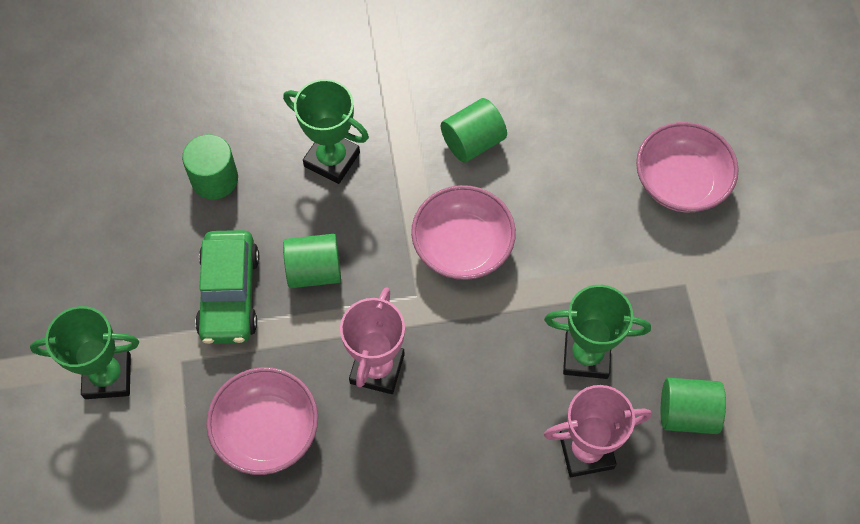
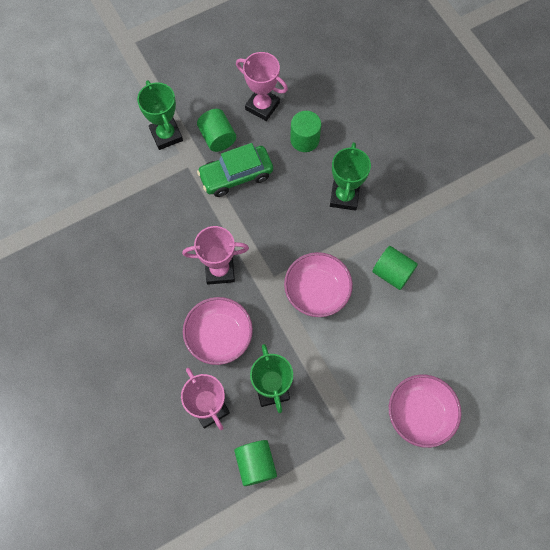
camera: 70 degrees right, 5 degrees up
(128, 218) = (262, 106): none -> pink trophy
(267, 430) = (162, 226): pink bowl -> pink bowl (219, 336)
(314, 270) = (268, 214): green cylinder -> green cylinder (217, 137)

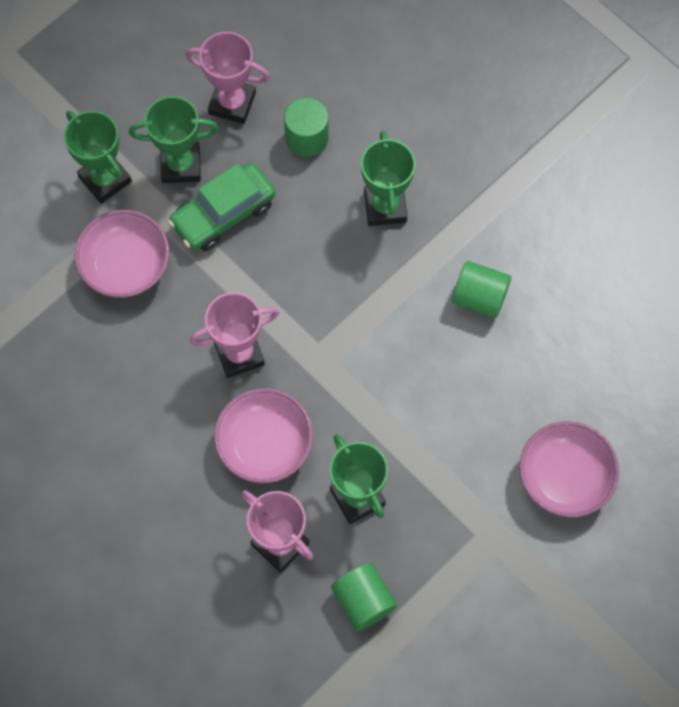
camera: 15 degrees left, 0 degrees up
(217, 137) = (181, 165): green cylinder -> green trophy
(317, 291) = (382, 349): pink bowl -> pink bowl (126, 265)

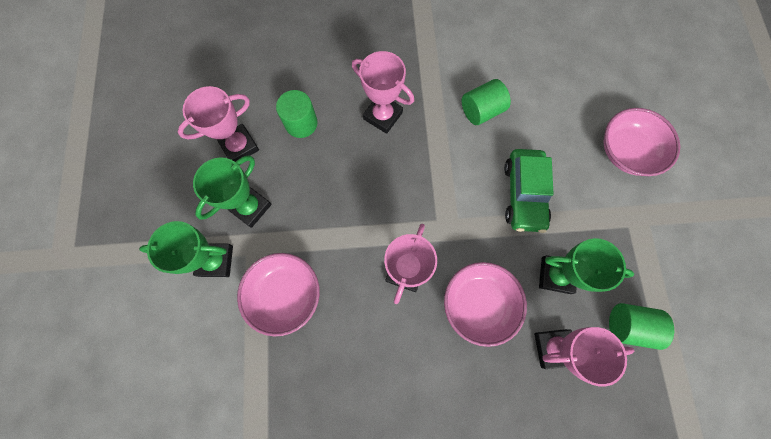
camera: 50 degrees left, 5 degrees up
(223, 214) = (305, 207): green car -> green car (523, 194)
(385, 207) = (383, 116): green trophy -> pink trophy

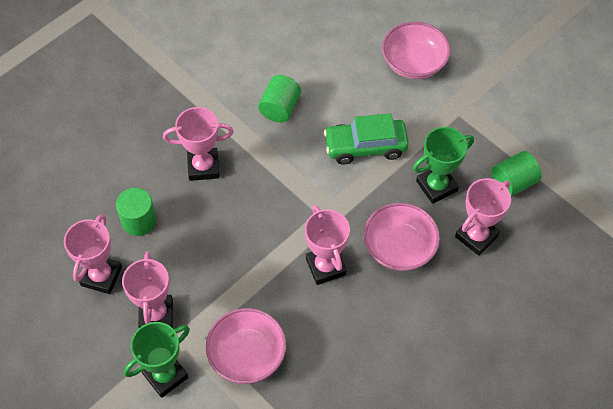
camera: 40 degrees left, 15 degrees down
(250, 207) = (156, 314): green trophy -> pink trophy
(523, 194) = (365, 147): green car -> green car turned 120 degrees clockwise

